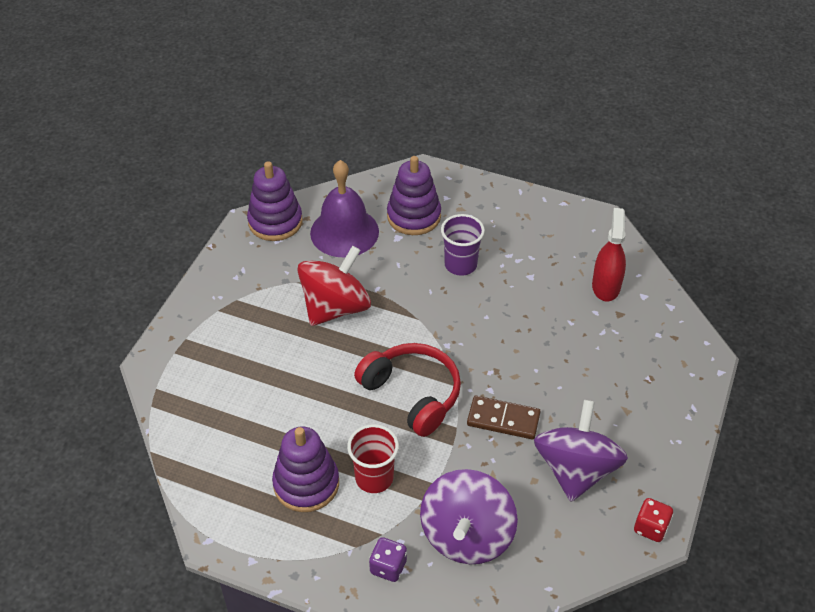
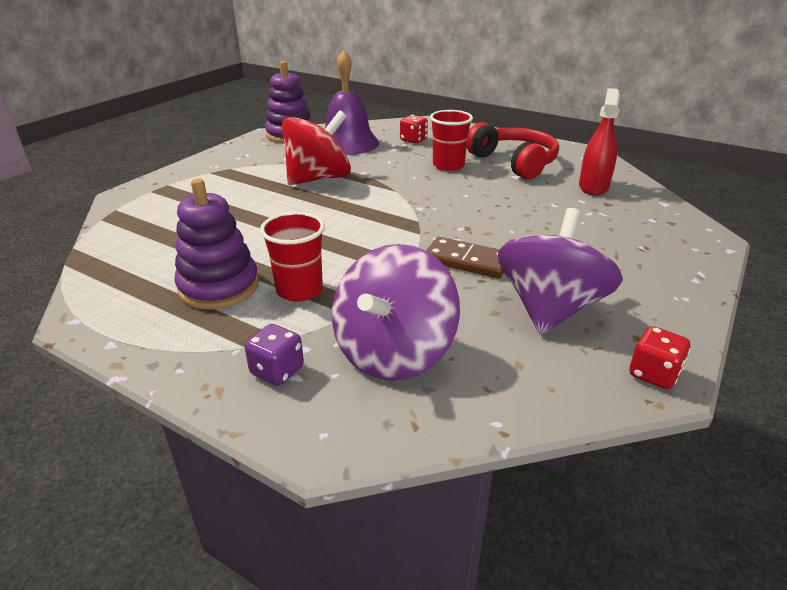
camera: 10 degrees right, 15 degrees down
(412, 394) = (371, 235): red headphones -> red headphones (514, 162)
(414, 216) = (413, 140): purple stacking toy -> red dice
(460, 265) = (448, 165): purple cup -> red cup

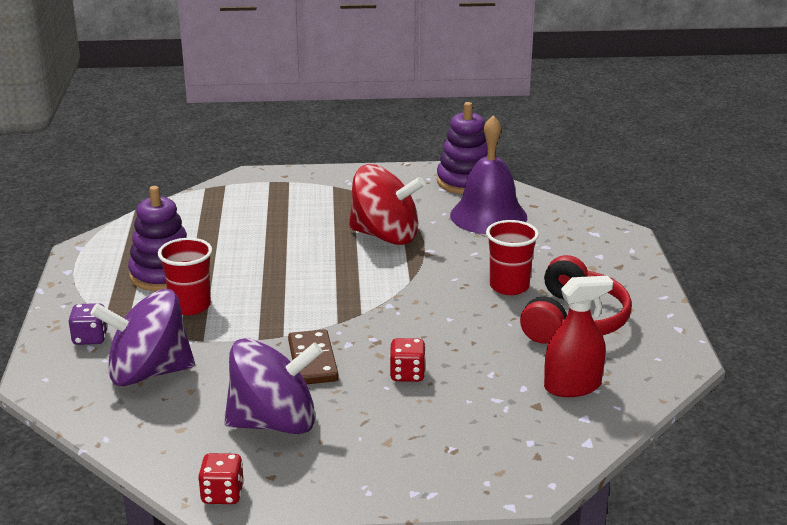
camera: 55 degrees right, 5 degrees down
(413, 140) = (550, 245): red dice -> red dice (407, 374)

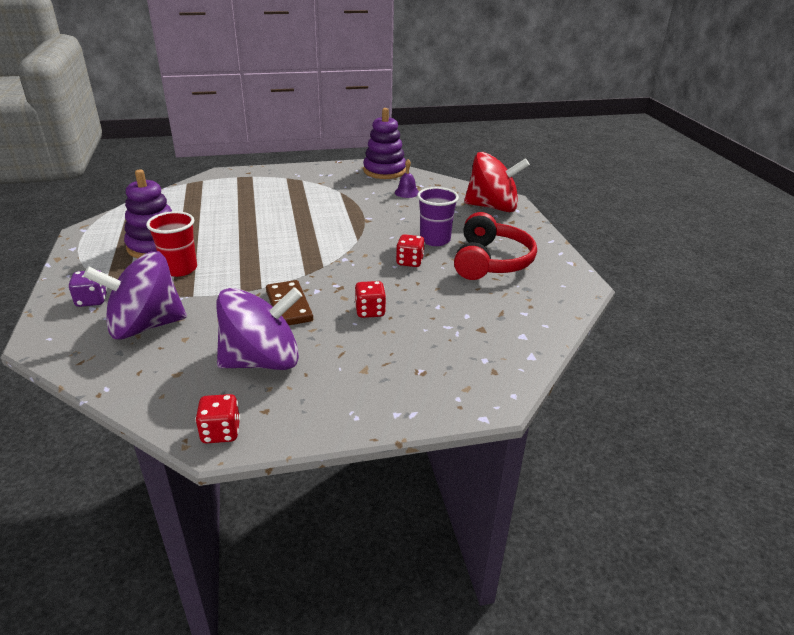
camera: 10 degrees left, 5 degrees up
(385, 236) = (332, 209): red spinning top -> red spinning top (492, 207)
(469, 314) = (410, 262): none -> red dice
(488, 216) = (407, 192): purple bell -> purple bell, size x0.43
(509, 286) = (435, 240): red cup -> purple cup
(572, 386) = (505, 311): red spray bottle -> none

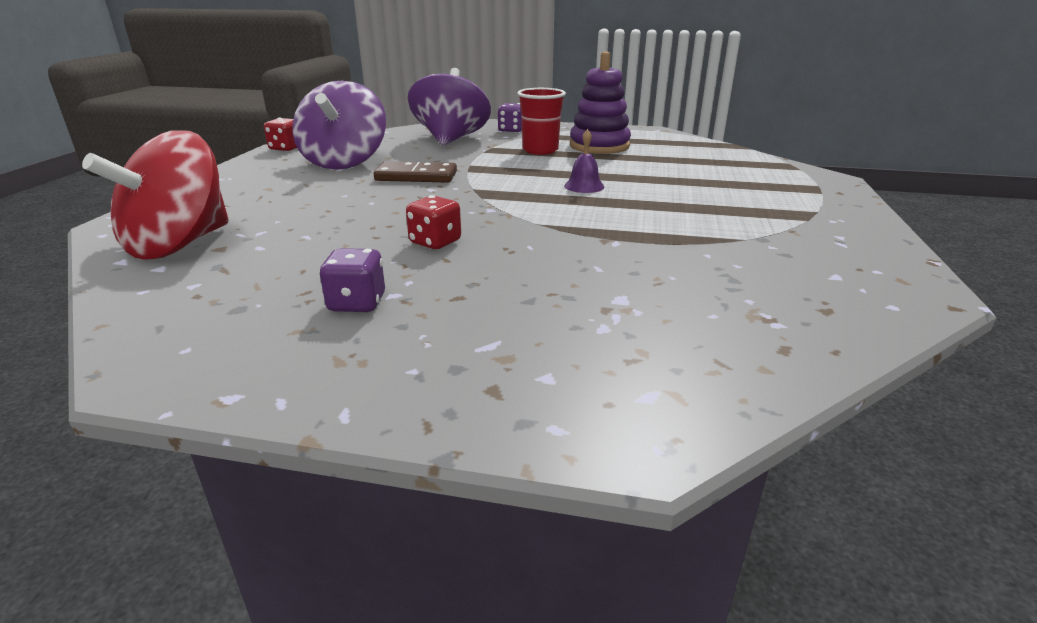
camera: 115 degrees right, 5 degrees down
(370, 311) = (353, 203): red dice -> none
(384, 171) = (877, 298): purple stacking toy -> none
(407, 192) = (729, 296): purple bell -> purple bell (584, 186)
(435, 240) = (486, 275): purple cup -> none
(491, 261) = (357, 303): red headphones -> purple dice
(492, 207) = (597, 388): red spinning top -> red spinning top (179, 244)

